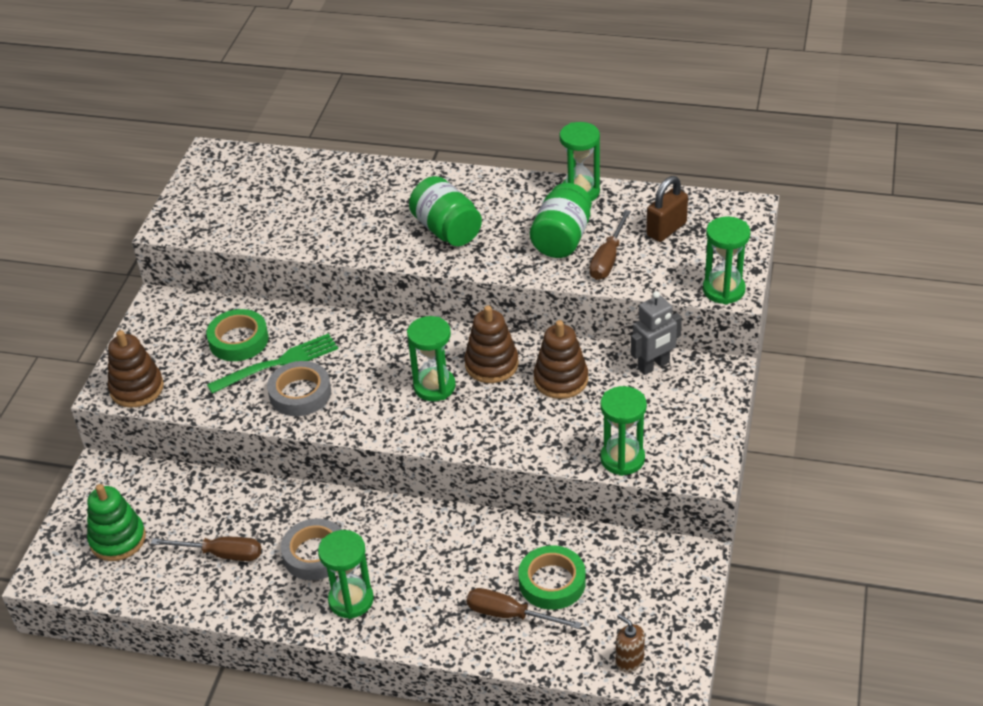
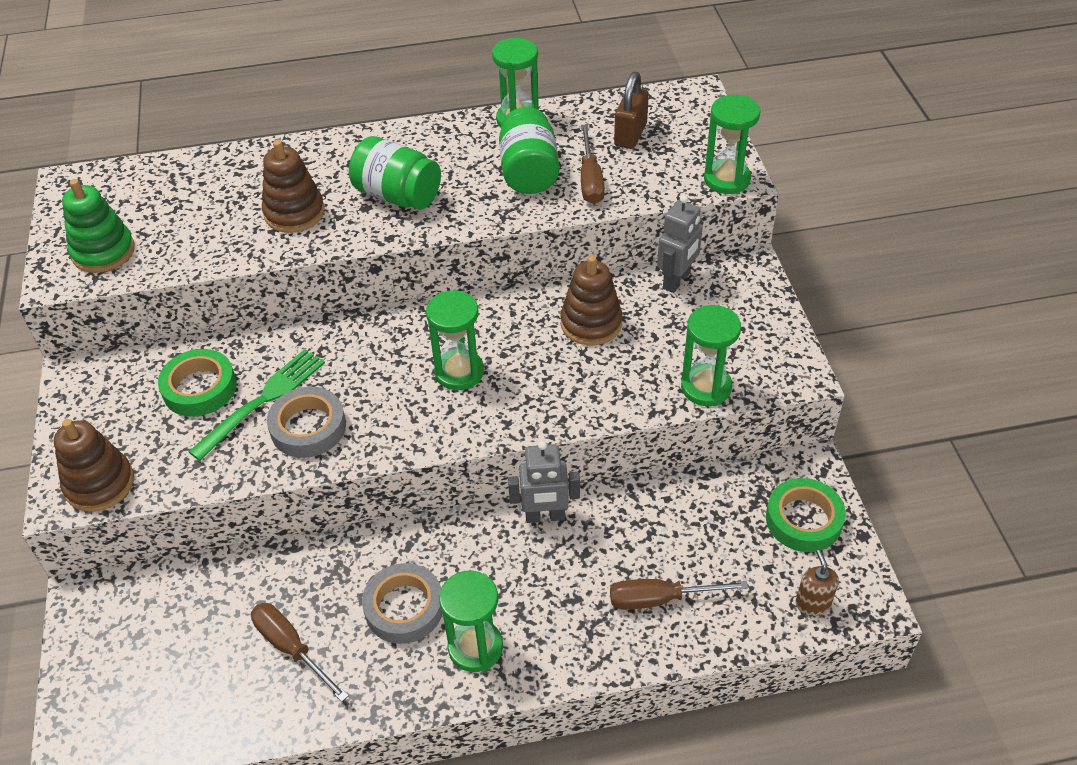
camera: 25 degrees left, 5 degrees up
(118, 539) = (150, 676): green stacking toy -> green stacking toy (103, 252)
(221, 554) = (291, 648): brown screwdriver -> brown screwdriver turned 120 degrees counterclockwise
(457, 523) = (545, 516): none -> grey robot
(491, 364) = (508, 329): brown stacking toy -> brown stacking toy (294, 213)
(552, 582) = (683, 546): green tape -> green tape (803, 519)
(629, 660) = (812, 603): brown soap dispenser -> brown soap dispenser turned 60 degrees clockwise

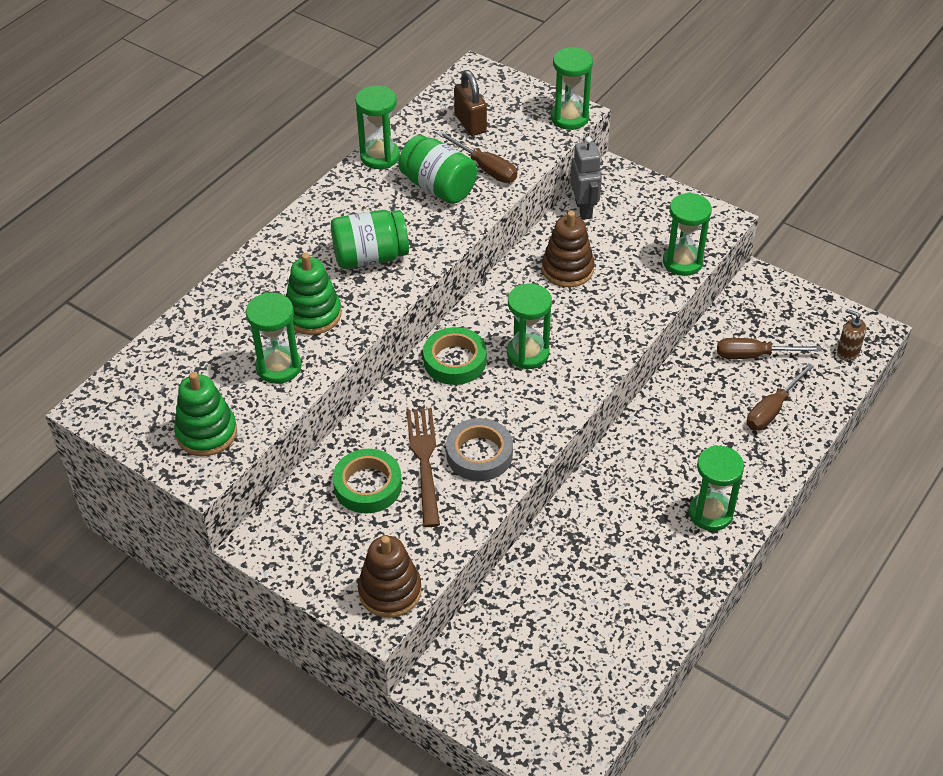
camera: 45 degrees left, 0 degrees up
(215, 237) = (278, 367): none -> green hourglass
(262, 401) = (424, 461): green fork -> brown fork
(291, 648) = (608, 601): brown screwdriver -> brown screwdriver (754, 355)
(294, 213) = (313, 314): brown stacking toy -> green stacking toy
(404, 608) = (642, 526): grey tape -> none
(545, 516) = (653, 414): grey robot -> none
(803, 519) = (790, 311): green tape -> green tape (455, 361)

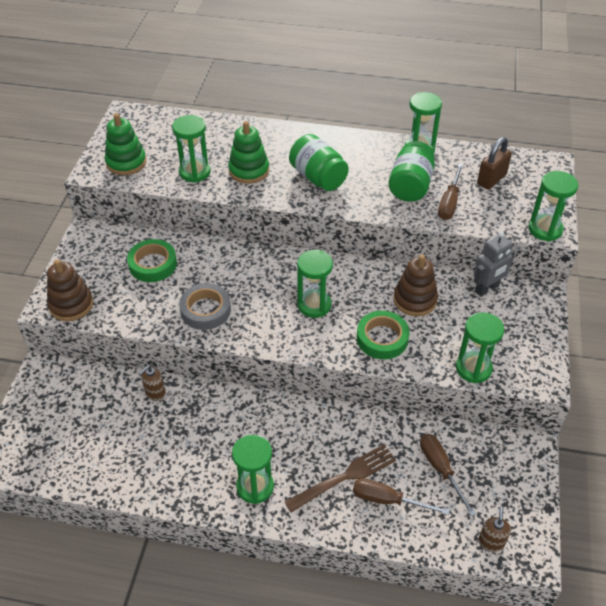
camera: 65 degrees right, 0 degrees up
(424, 461) = (186, 284): brown fork -> brown fork (344, 477)
(455, 361) = (284, 269): green tape -> green tape (382, 338)
(535, 570) = (155, 393): none -> brown soap dispenser

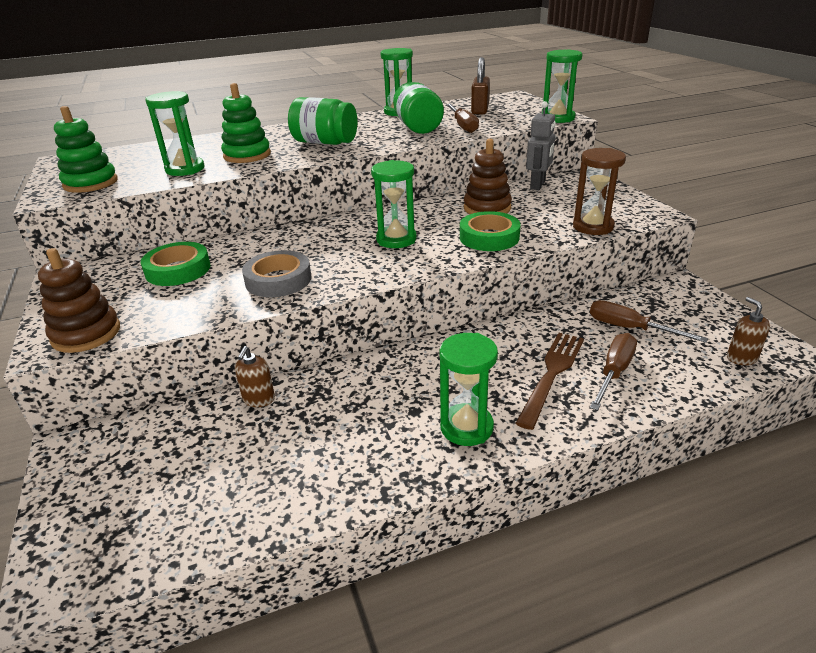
camera: 30 degrees left, 15 degrees down
(387, 500) = (614, 372): brown screwdriver -> brown screwdriver turned 135 degrees clockwise
(473, 368) = (593, 227): green hourglass -> brown hourglass

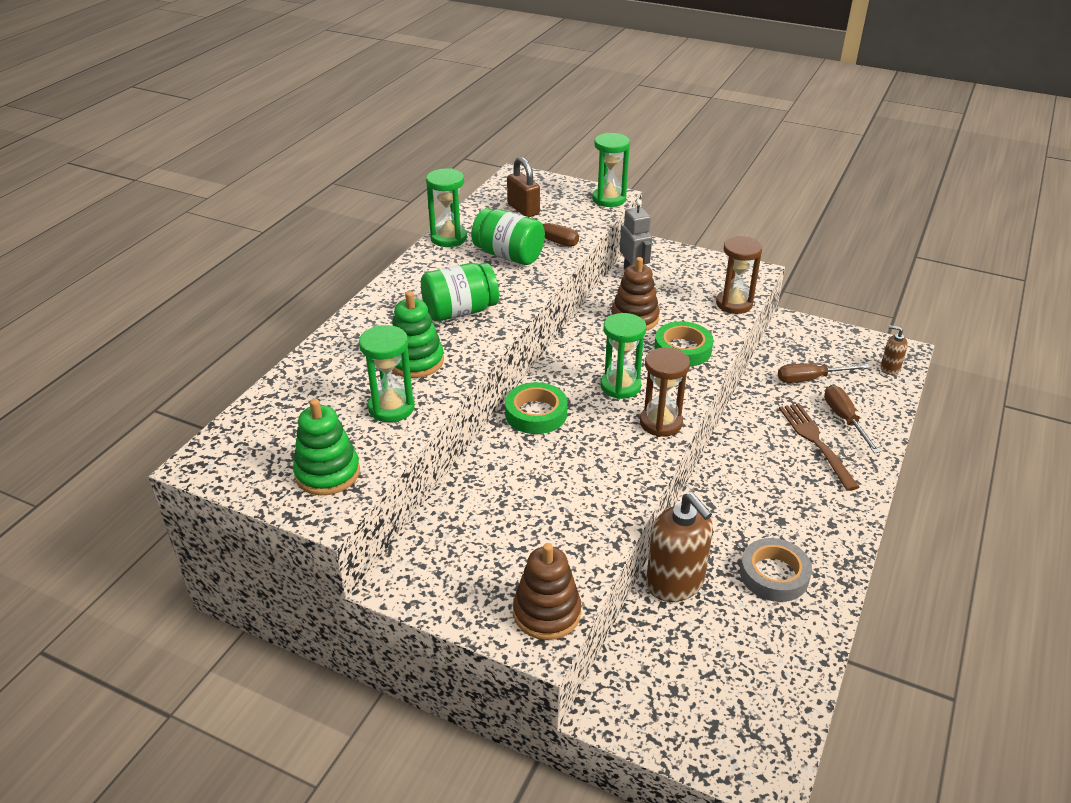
camera: 45 degrees left, 5 degrees up
(178, 270) = (497, 515): green tape -> green tape (536, 413)
(259, 399) = (675, 583): brown soap dispenser -> brown soap dispenser, size x2.00
(278, 280) = (601, 474): grey tape -> grey tape (774, 575)
(380, 271) = (661, 423): none -> brown hourglass
(466, 427) = (824, 511): green hourglass -> none

